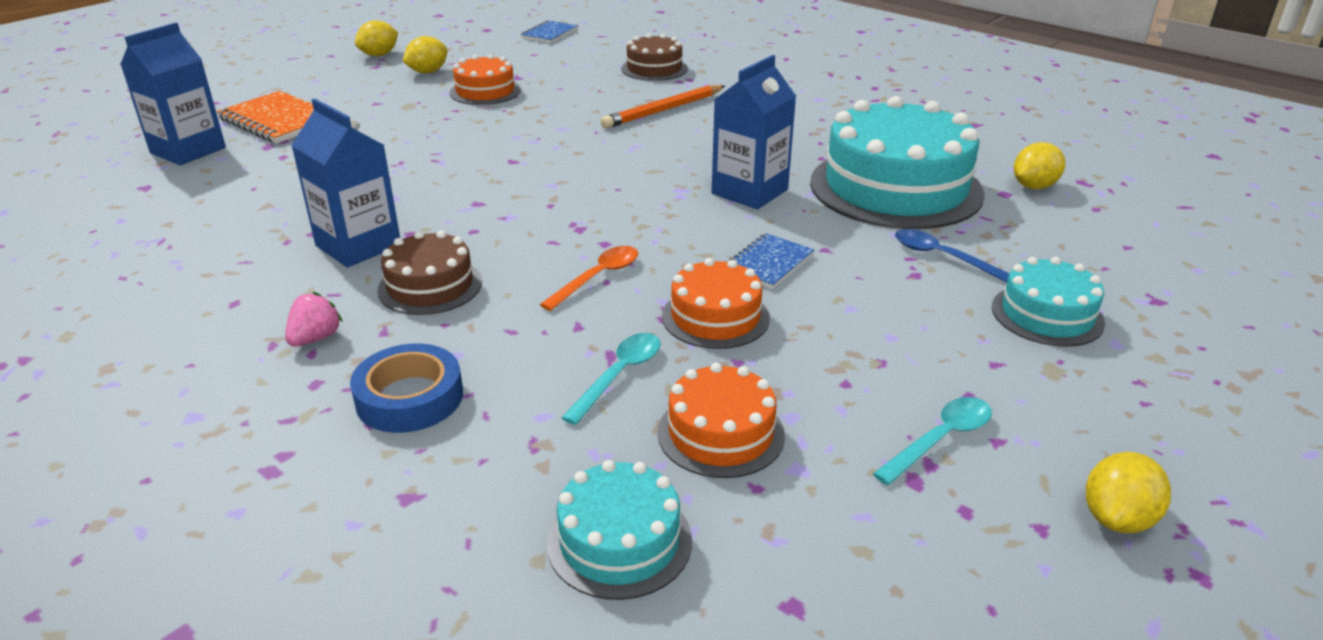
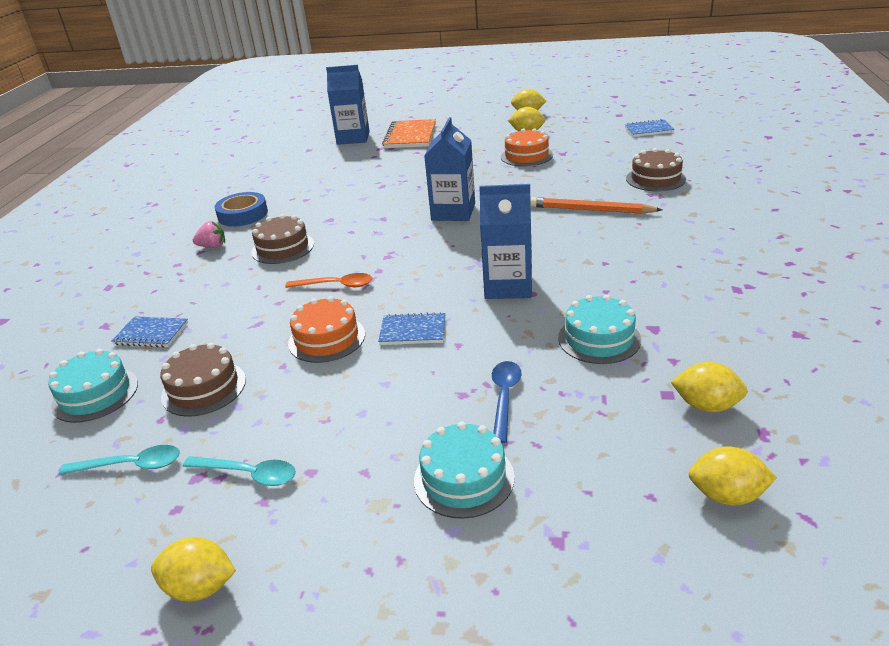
camera: 60 degrees right, 0 degrees up
(358, 245) = (304, 214): blue carton -> blue carton (453, 212)
(409, 397) = (180, 290): blue tape -> blue tape (243, 215)
(508, 451) = (151, 334): none -> blue notebook
(619, 375) = (239, 334): turquoise spoon -> turquoise spoon (131, 465)
(721, 433) = (204, 388): orange cake -> brown cake
(895, 187) = (599, 339): turquoise cake -> turquoise cake, size x0.51
(1145, 221) = (726, 495): none -> yellow lemon

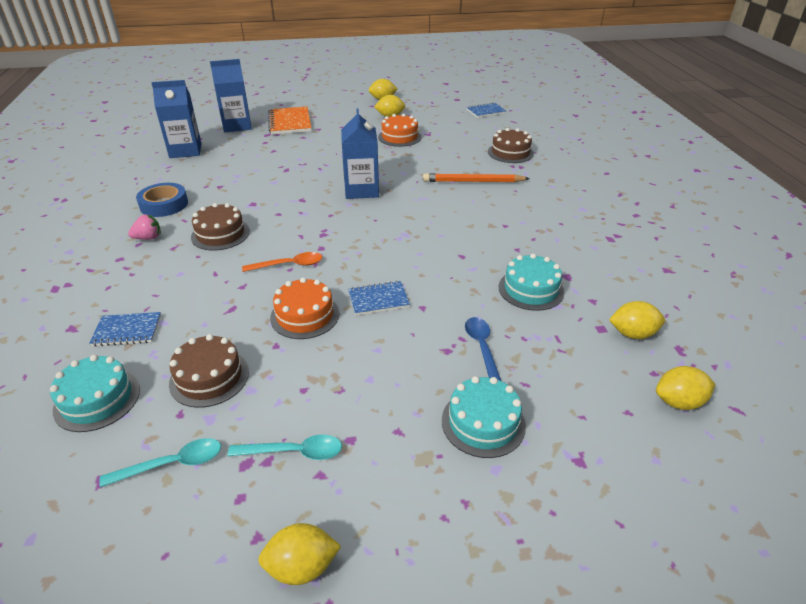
camera: 20 degrees left, 5 degrees up
(508, 286) = (439, 252): blue carton -> blue carton (185, 151)

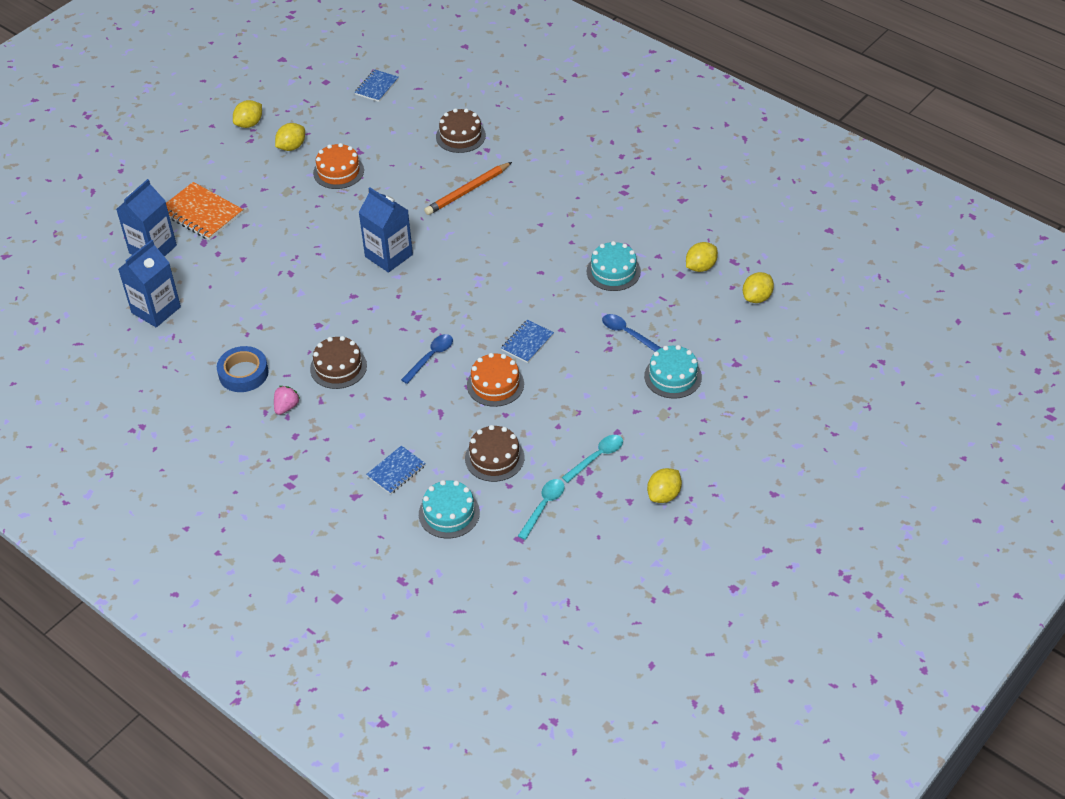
camera: 40 degrees left, 10 degrees up
(289, 265) = (431, 357): orange spoon -> blue spoon

